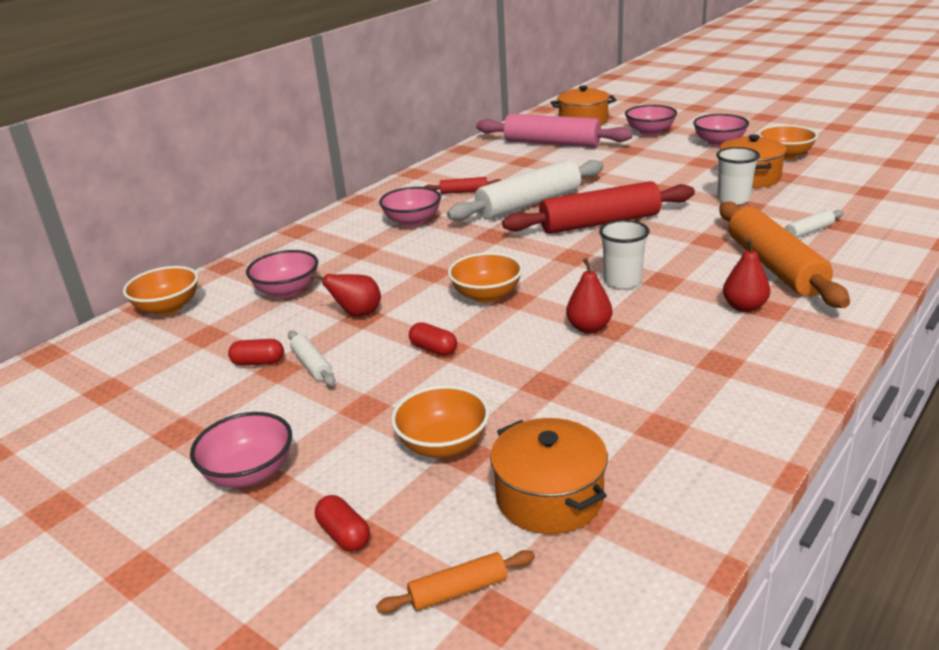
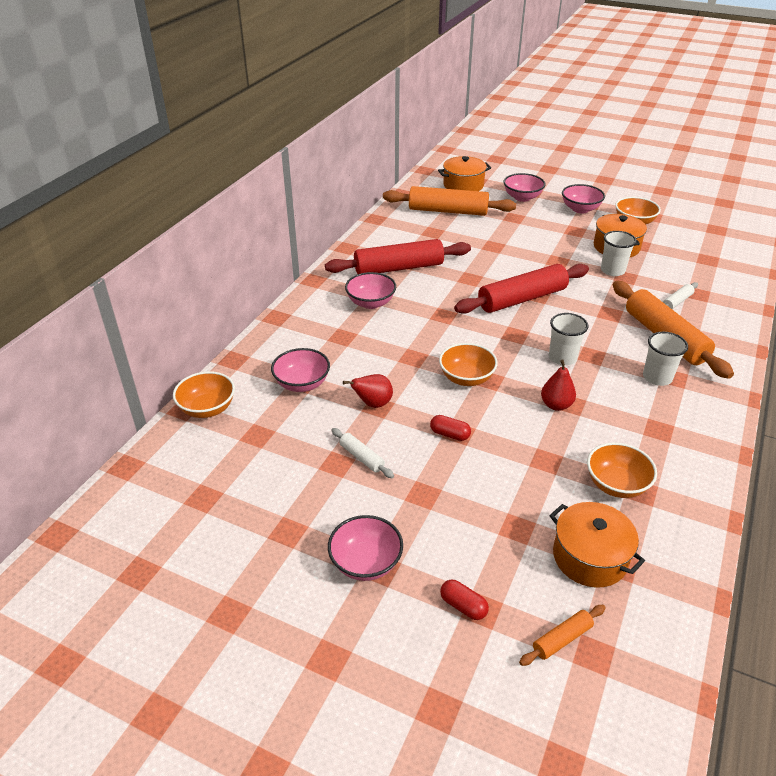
camera: 15 degrees left, 10 degrees up
(258, 362) = (317, 459): red capsule -> none
(443, 444) = (497, 521): orange bowl -> orange bowl (616, 485)
(464, 191) = (398, 268): red rolling pin -> red rolling pin, size x2.25
(529, 204) = (458, 280): white rolling pin -> none
(552, 143) = (448, 211): pink rolling pin -> orange rolling pin
(744, 307) = (657, 377): red pear -> white cup

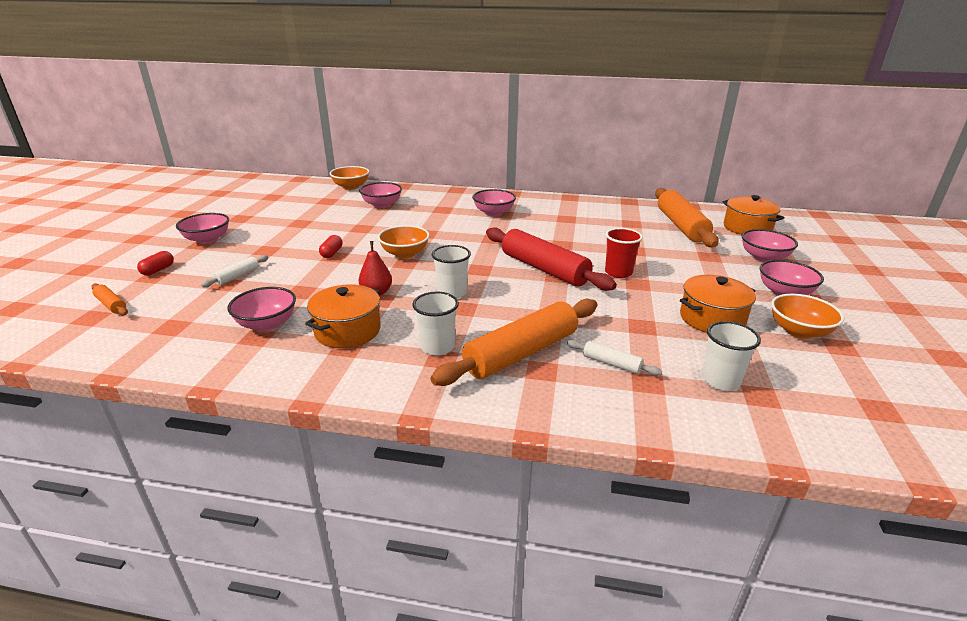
camera: 75 degrees right, 10 degrees down
(362, 457) = (305, 229): white rolling pin -> white rolling pin (237, 276)
(373, 404) = (364, 226): red pear -> none
(398, 268) = (554, 217): red rolling pin -> none
(536, 264) = (618, 272): none -> red cup
(590, 557) = (184, 313): orange pot -> orange pot (347, 331)
(612, 270) = (649, 317): white cup -> white cup (720, 381)
(616, 485) = (267, 324): orange bowl -> pink bowl

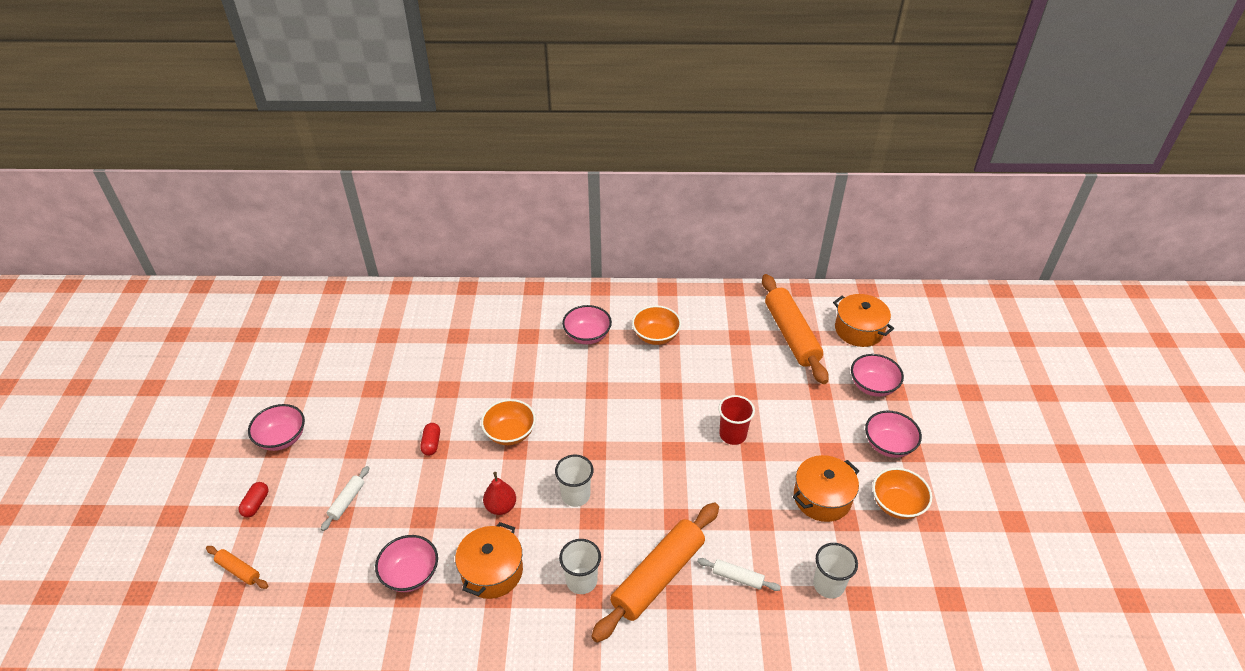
camera: 10 degrees left, 15 degrees up
(351, 187) = (405, 298): orange bowl -> orange bowl (656, 336)
(382, 205) = (455, 335): pink bowl -> none
(544, 269) = (659, 439): red rolling pin -> none

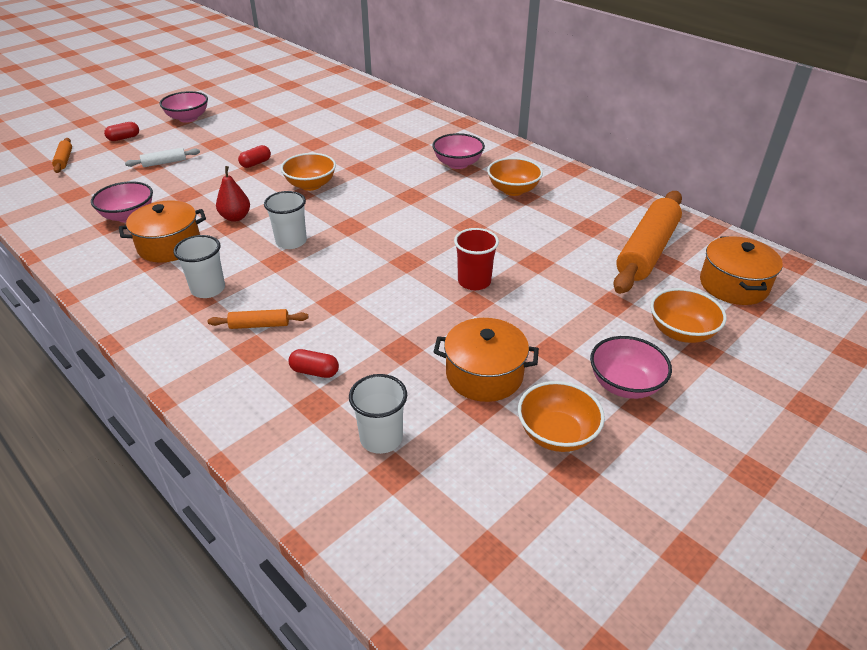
camera: 45 degrees right, 5 degrees down
(658, 576) = (259, 325): orange rolling pin -> orange rolling pin, size x0.44
(738, 577) = (314, 371): white rolling pin -> red capsule
(873, 386) = (681, 332): pink bowl -> orange bowl

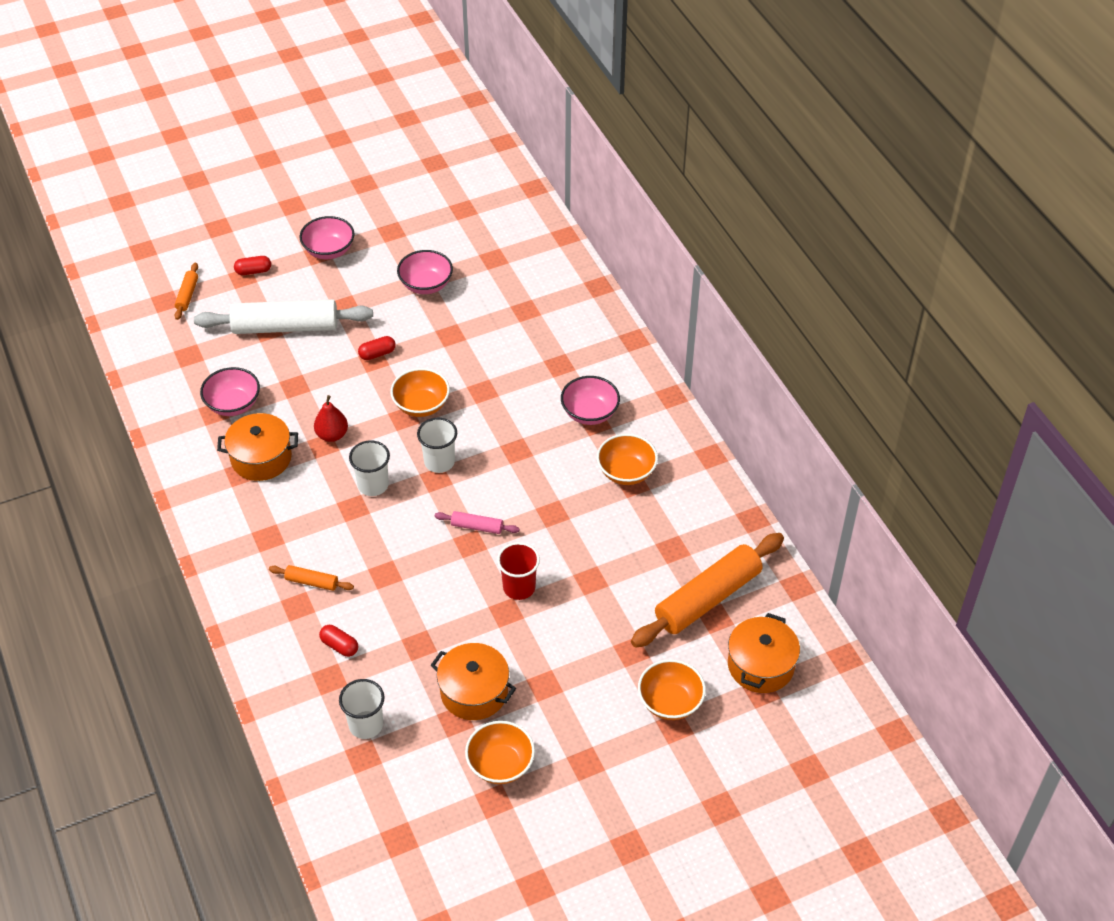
camera: 20 degrees right, 10 degrees up
(164, 163) = (285, 327): white rolling pin -> white rolling pin, size x2.25
(208, 289) = (281, 526): white cup -> white cup (439, 462)
(407, 249) = (477, 527): none -> pink rolling pin
(625, 384) = (584, 738): pink bowl -> pink bowl (426, 285)

